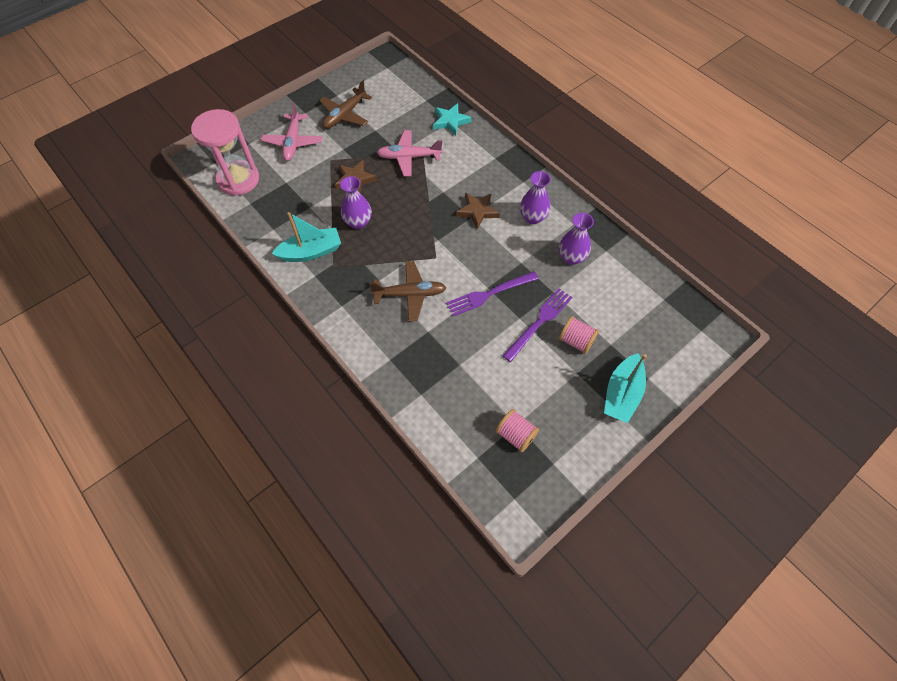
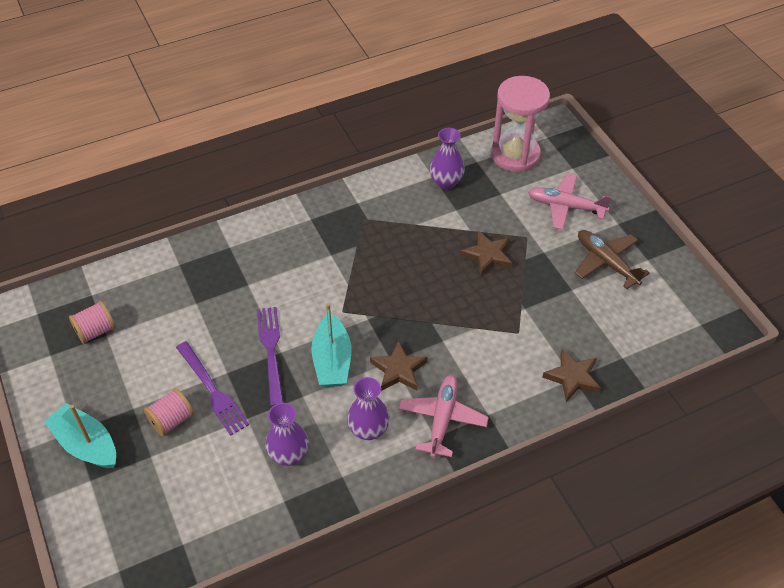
camera: 105 degrees right, 10 degrees down
(311, 252) = (390, 203): turquoise boat -> turquoise boat (332, 360)
(358, 222) = (419, 249): purple vase -> purple vase (446, 182)
(408, 157) = (513, 316): pink plane -> pink plane (442, 419)
(410, 294) = (301, 278): brown plane -> none
(450, 121) = (572, 377): turquoise star -> brown star

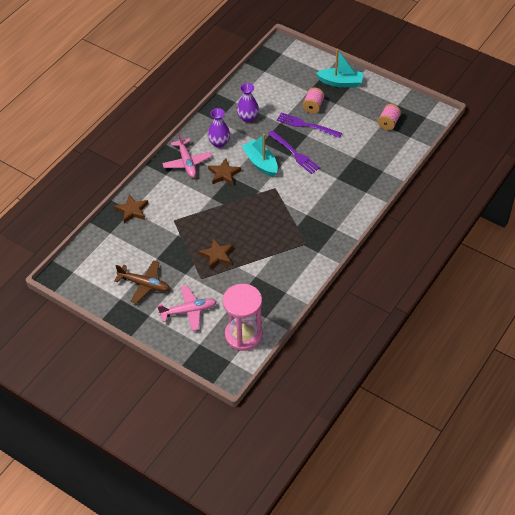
camera: 150 degrees right, 0 degrees up
(446, 182) = (275, 292): purple vase -> none

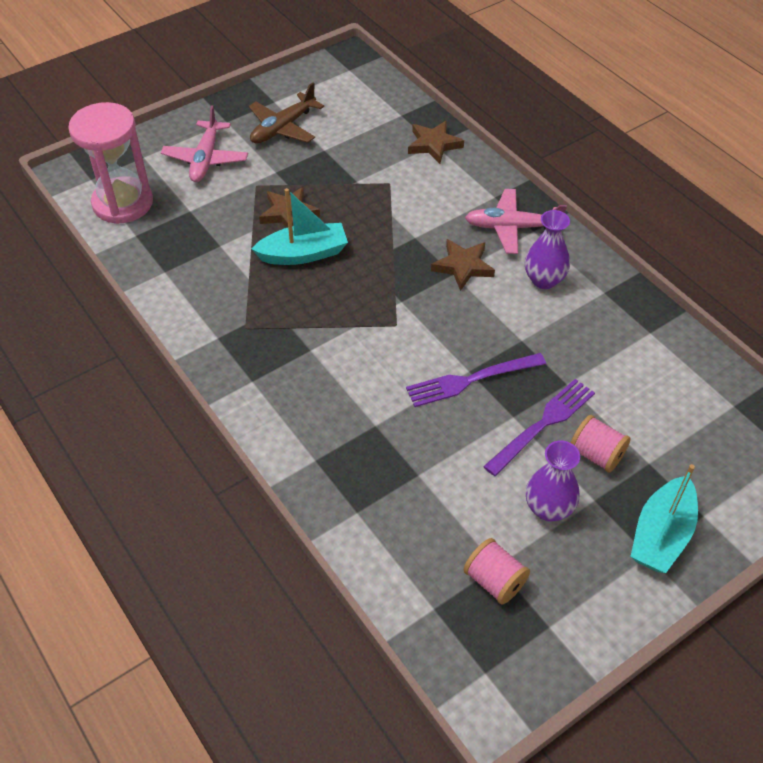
camera: 110 degrees right, 0 degrees up
(248, 118) = (597, 338): purple vase -> purple vase (548, 508)
(260, 163) = (467, 323): turquoise boat -> turquoise boat (303, 254)

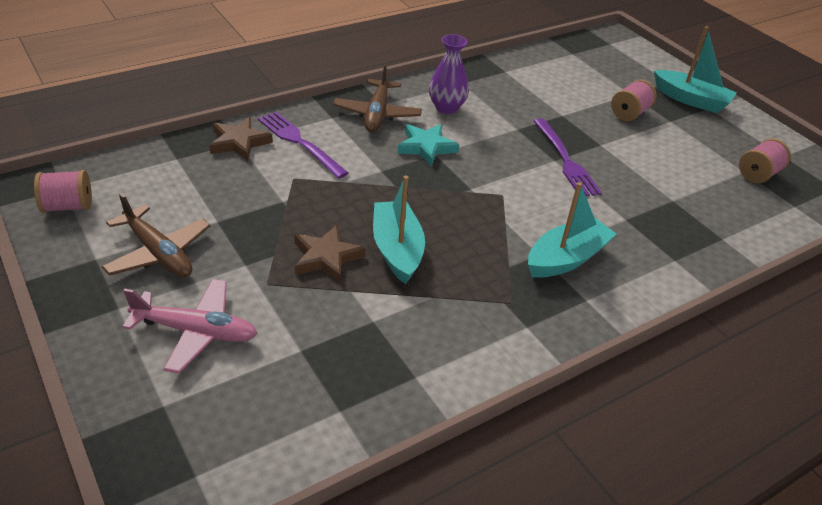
camera: 90 degrees left, 10 degrees down
(123, 203) = (267, 428): pink hourglass -> none
(306, 370) = (566, 258): none -> turquoise boat
(328, 76) = (68, 206): none -> pink spool
(463, 266) = (426, 147): brown star -> turquoise star
(511, 227) = (377, 114): pink plane -> brown plane
(543, 423) = (605, 131): purple fork -> purple fork (299, 142)
(548, 508) = (685, 141): purple vase -> none

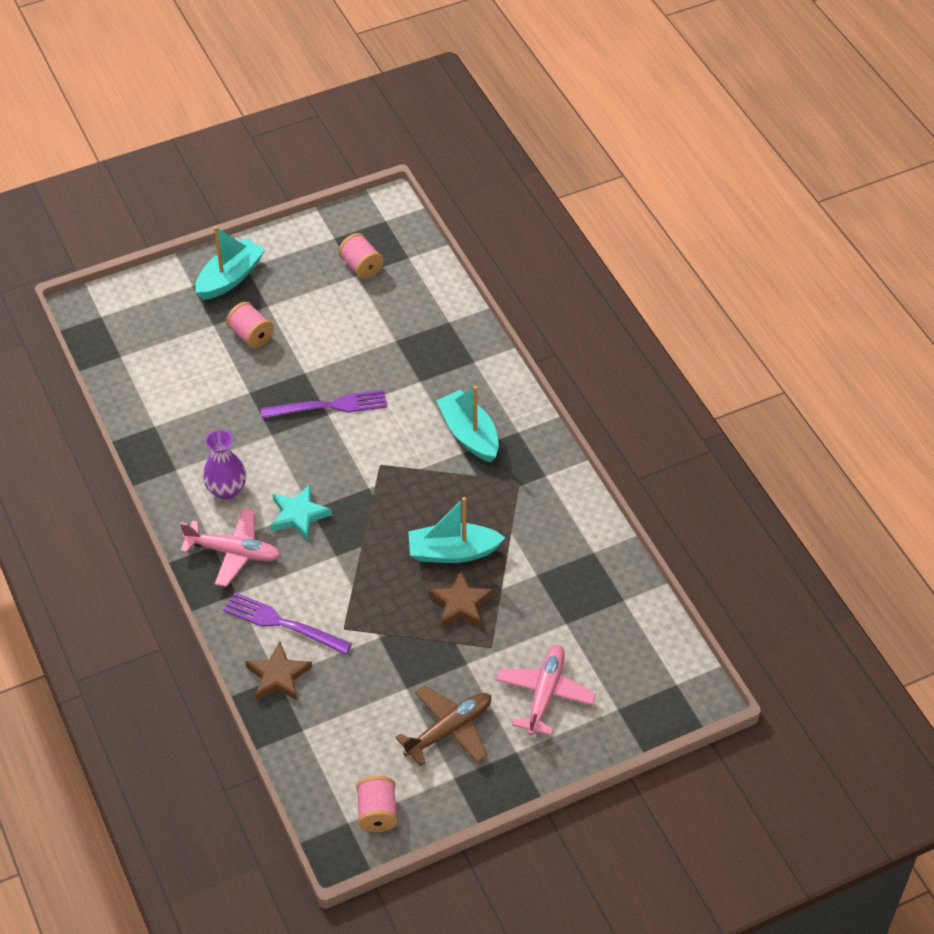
camera: 80 degrees left, 10 degrees up
(299, 142) = (282, 623): purple fork -> purple fork turned 60 degrees clockwise
(377, 114) = (234, 552): brown plane -> pink plane

